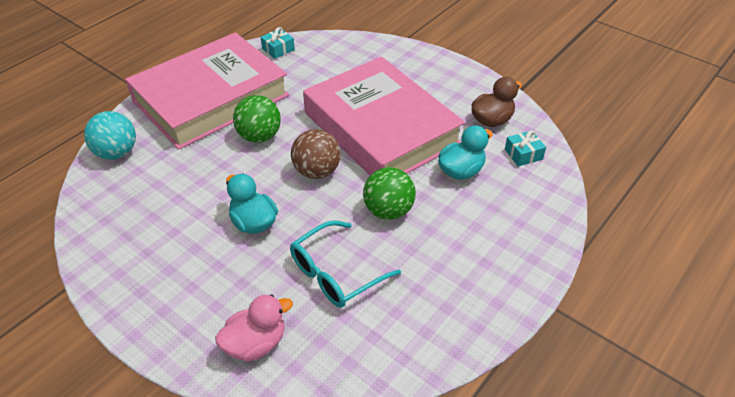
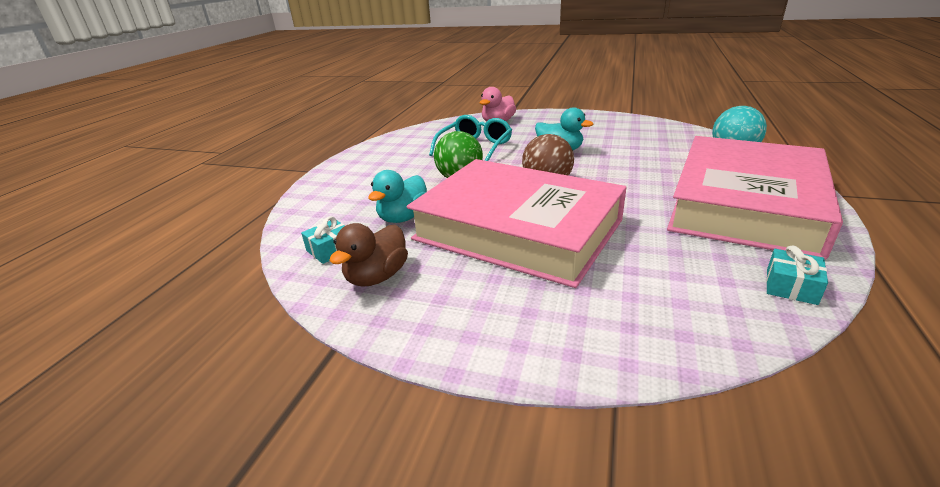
camera: 160 degrees right, 15 degrees down
(259, 136) = (636, 190): green ball -> none

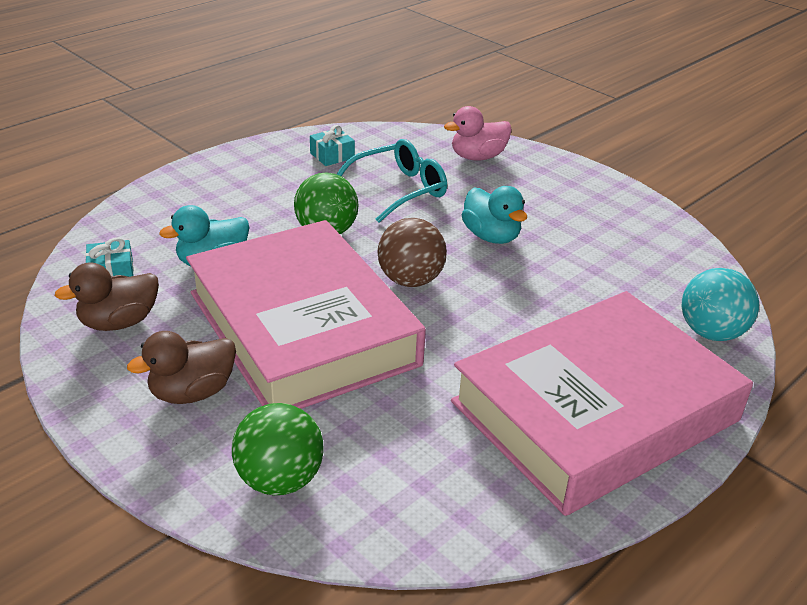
camera: 25 degrees right, 5 degrees up
(495, 297) = (192, 392): none -> brown duck
(639, 322) = (280, 479): none -> green ball
(791, 286) = (477, 522): turquoise gift -> turquoise gift (332, 155)

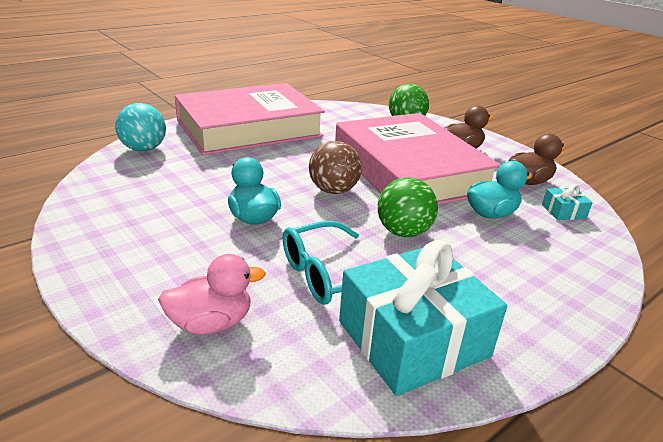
camera: 175 degrees left, 5 degrees down
(332, 155) = (413, 338): turquoise gift -> turquoise gift, size x2.43

